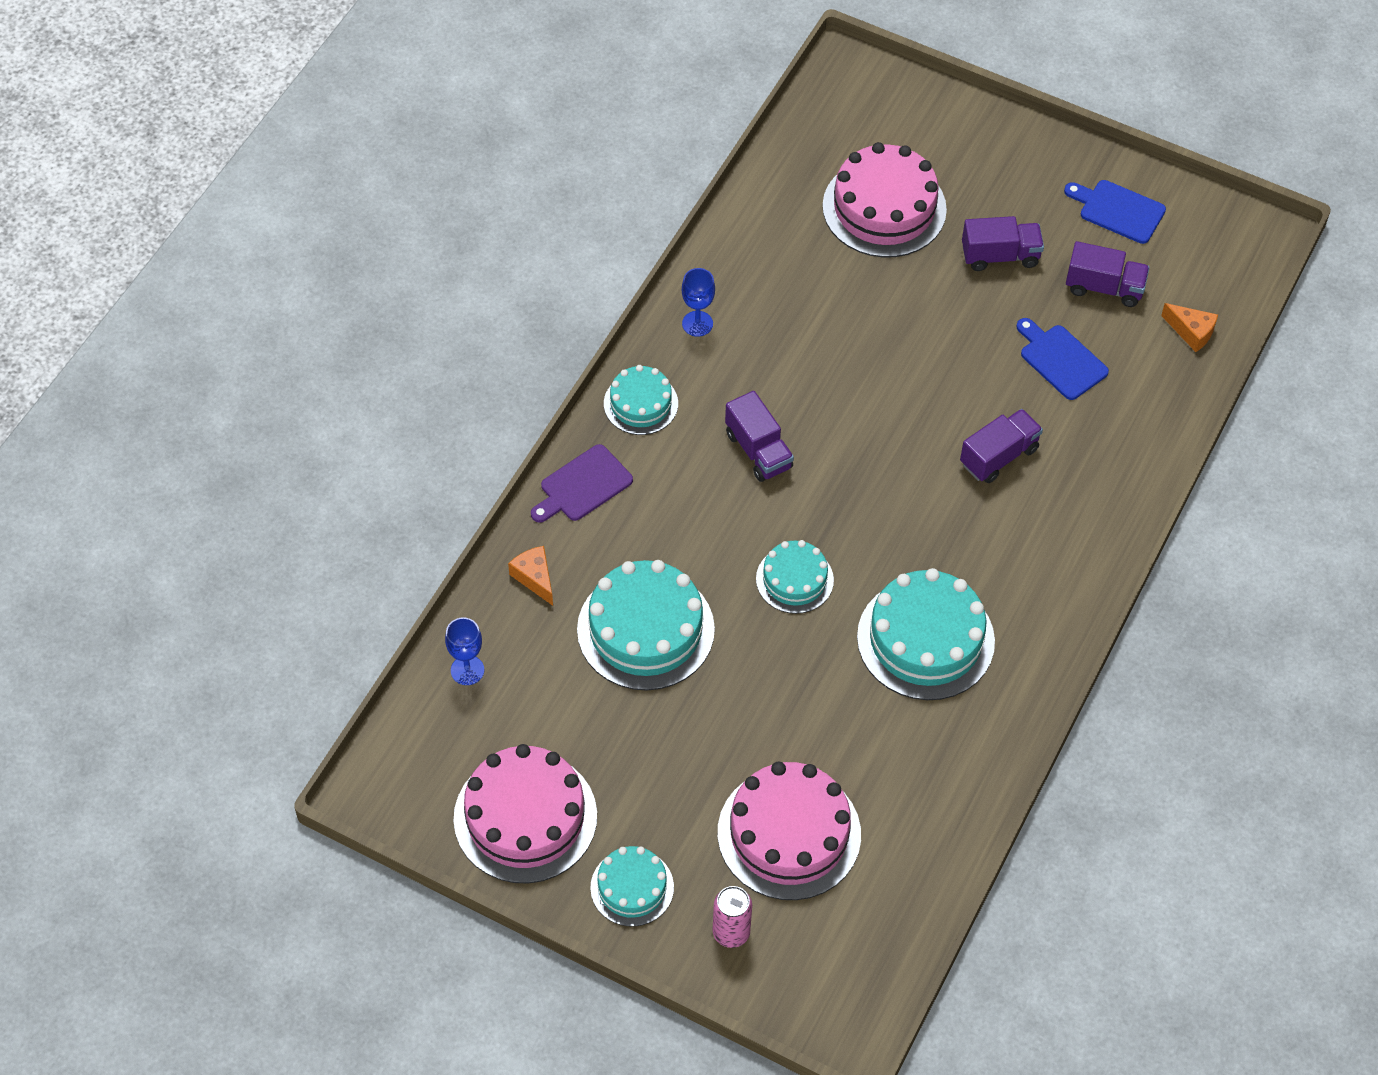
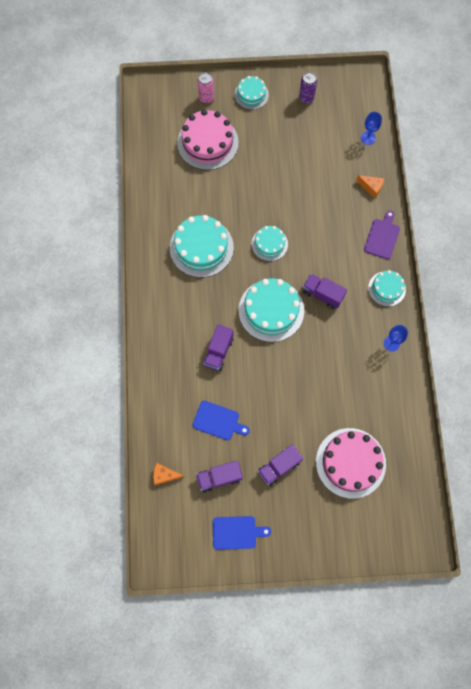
camera: 150 degrees right, 15 degrees up
(525, 817) = (306, 98): pink cake -> purple can
(645, 629) = (313, 190): turquoise cake -> turquoise cake (271, 310)

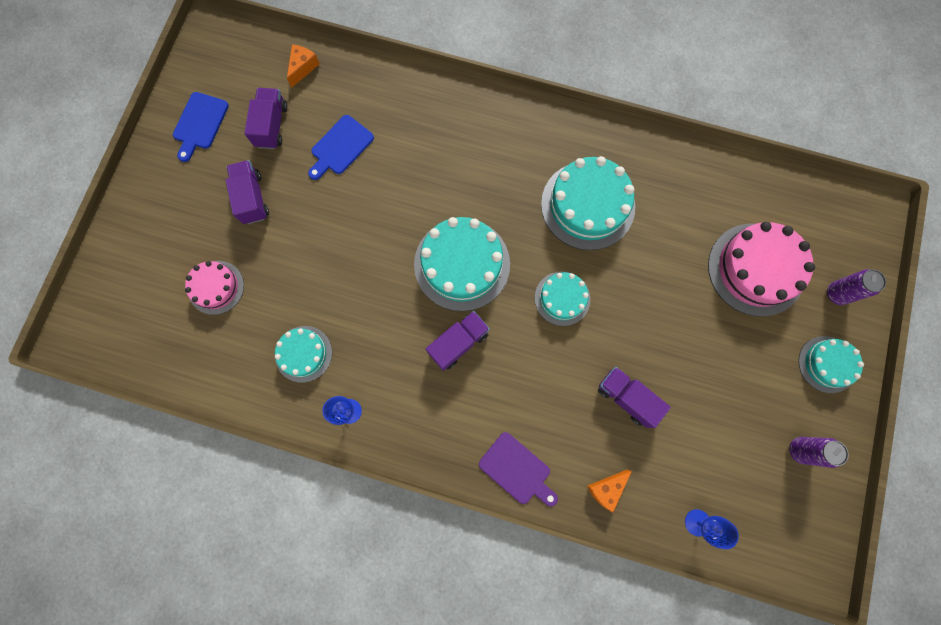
camera: 110 degrees right, 5 degrees up
(206, 98) = (836, 293): pink can -> purple can
(218, 352) = (430, 177): purple truck -> purple truck (626, 398)
(350, 462) = (216, 287): pink cake -> pink cake, size x0.57
(387, 288) = (433, 440): turquoise cake -> turquoise cake (303, 354)

